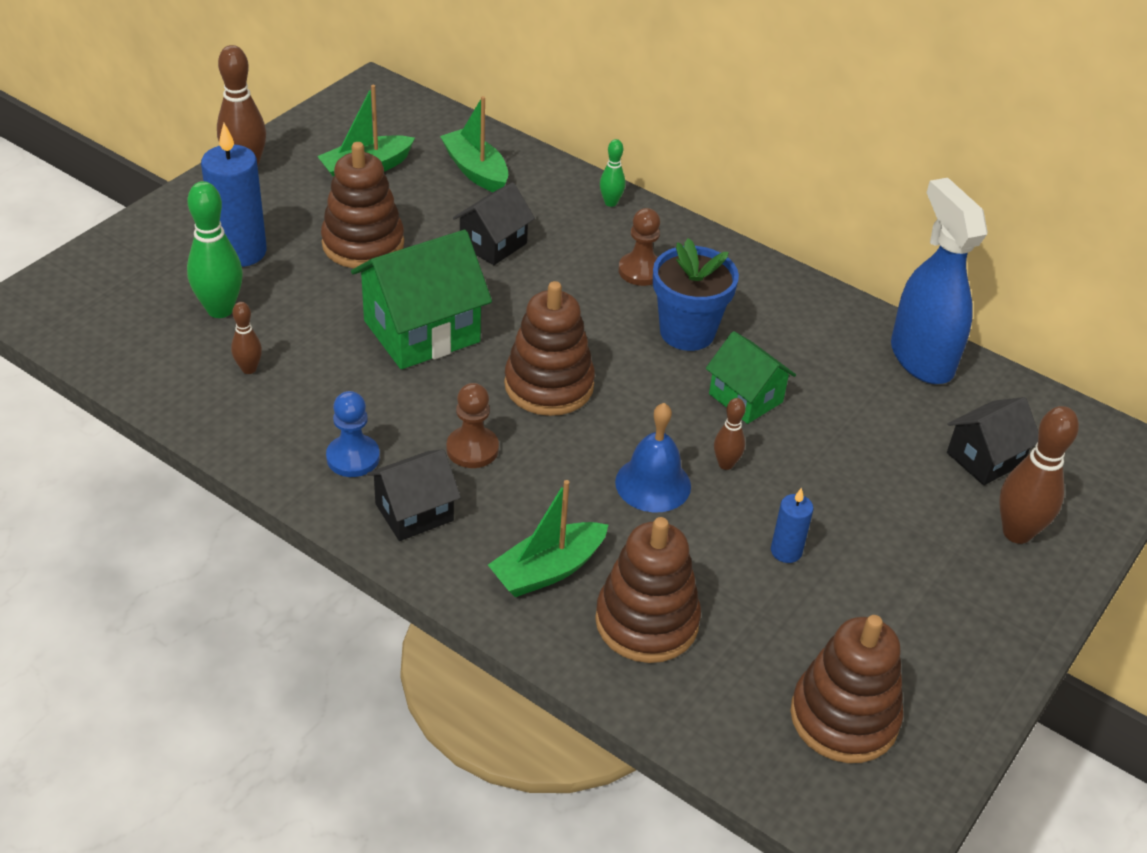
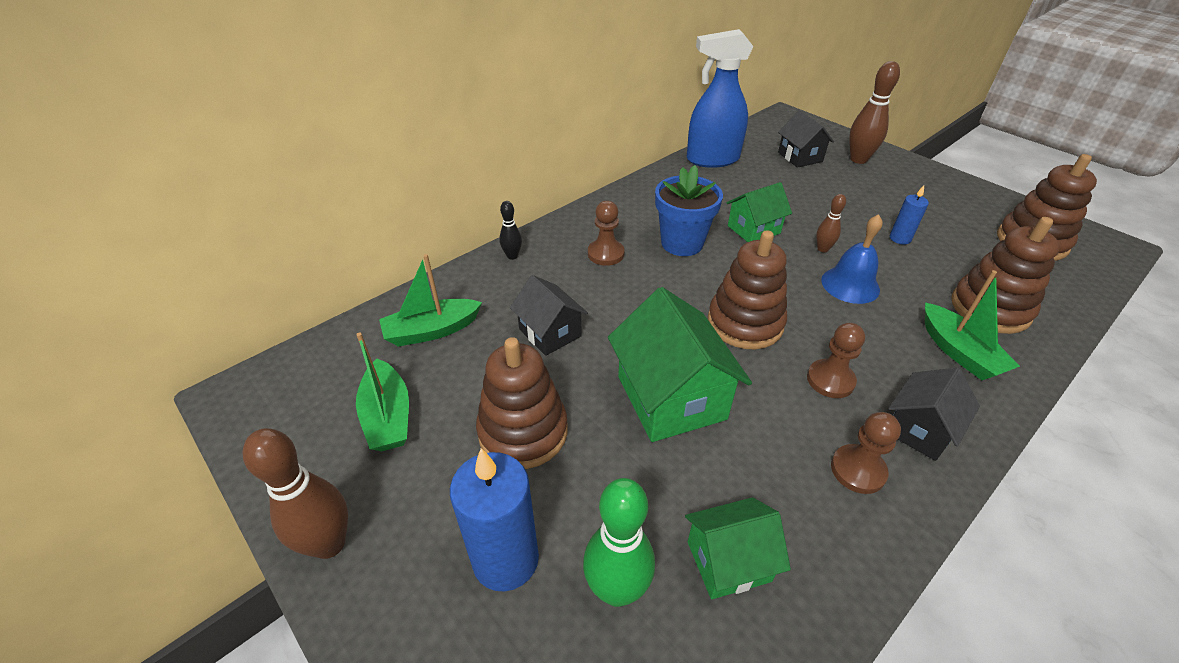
camera: 75 degrees left, 0 degrees up
(249, 369) = (728, 561): brown bowling pin -> green house
(353, 457) = (858, 470): blue pawn -> brown pawn
(414, 512) = (919, 429): black house -> black house turned 60 degrees clockwise
(610, 202) = (512, 256): green bowling pin -> black bowling pin

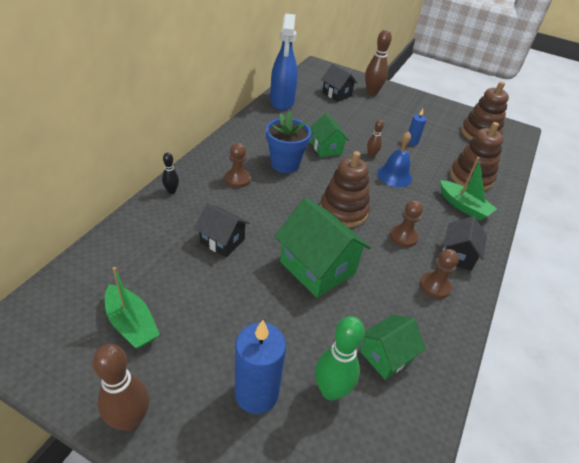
camera: 25 degrees left, 0 degrees up
(431, 331) = (136, 256): green boat -> none
(523, 431) = (233, 311): brown stacking toy -> none
(712, 159) = (282, 102): blue spray bottle -> blue spray bottle turned 60 degrees counterclockwise
(753, 229) = (326, 148): green house -> green house turned 60 degrees counterclockwise

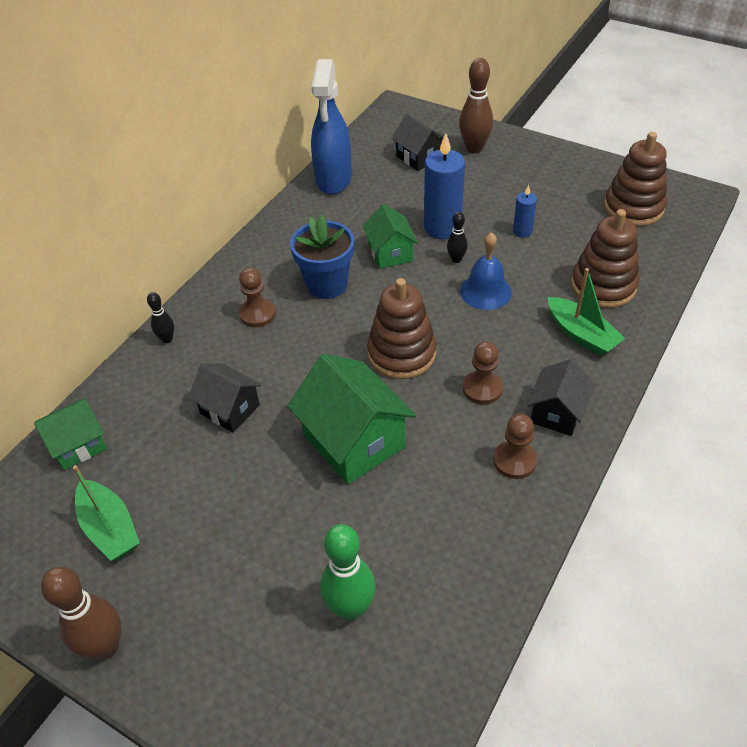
camera: 10 degrees right, 5 degrees up
(256, 393) = (257, 613): blue candle -> blue candle (442, 228)
(371, 155) = (456, 259): brown bowling pin -> black bowling pin
(386, 355) = (429, 561): green house -> green house (78, 445)

